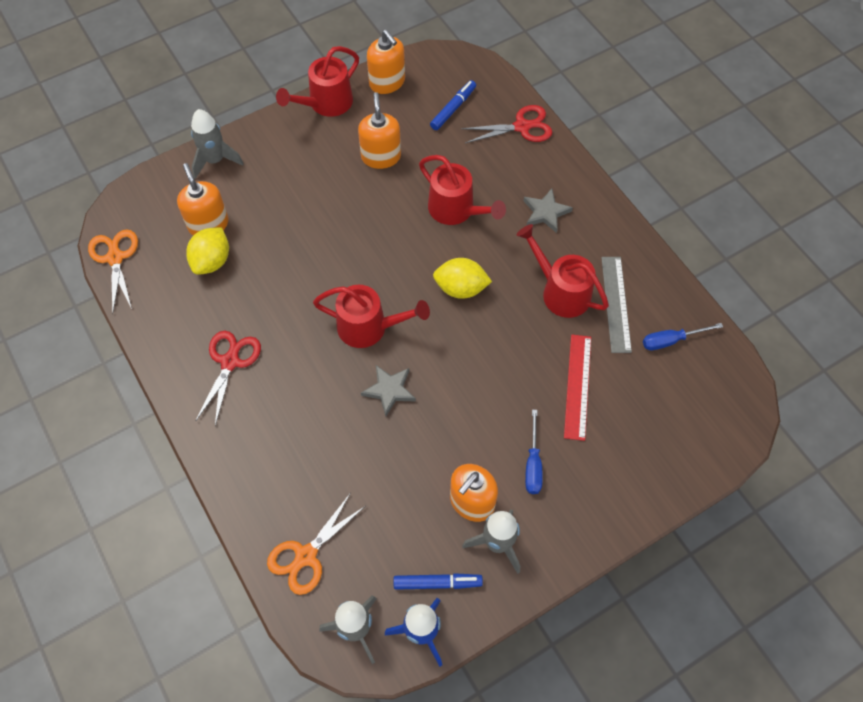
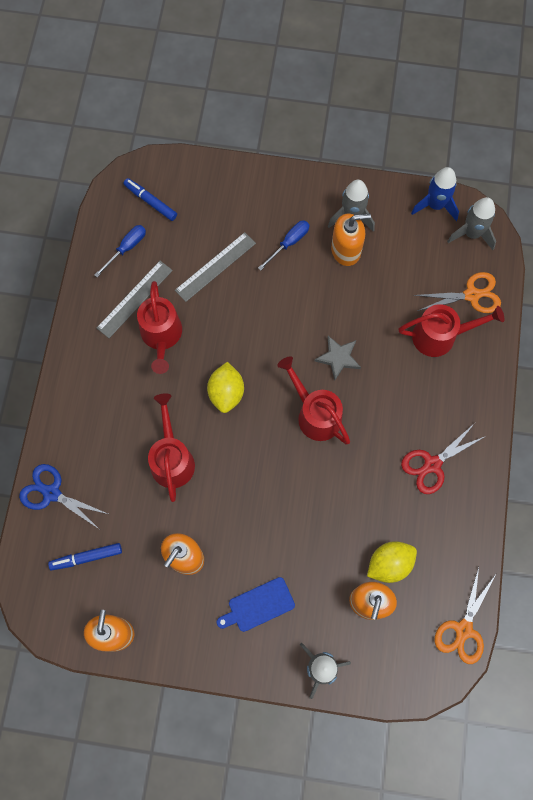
camera: 140 degrees left, 10 degrees up
(296, 165) = (258, 606): none -> blue cutting board
(325, 104) = (184, 653): red watering can -> red watering can (441, 336)
(437, 583) = (404, 223): blue marker -> blue marker (150, 202)
(461, 288) = (226, 393): yellow lemon -> yellow lemon turned 45 degrees clockwise
(522, 126) = (51, 493): red scissors -> blue scissors
(546, 212) = (110, 403): grey star -> none
(577, 386) = (215, 267): red ruler -> grey ruler
(671, 340) = (126, 248): blue screwdriver -> blue screwdriver turned 75 degrees counterclockwise

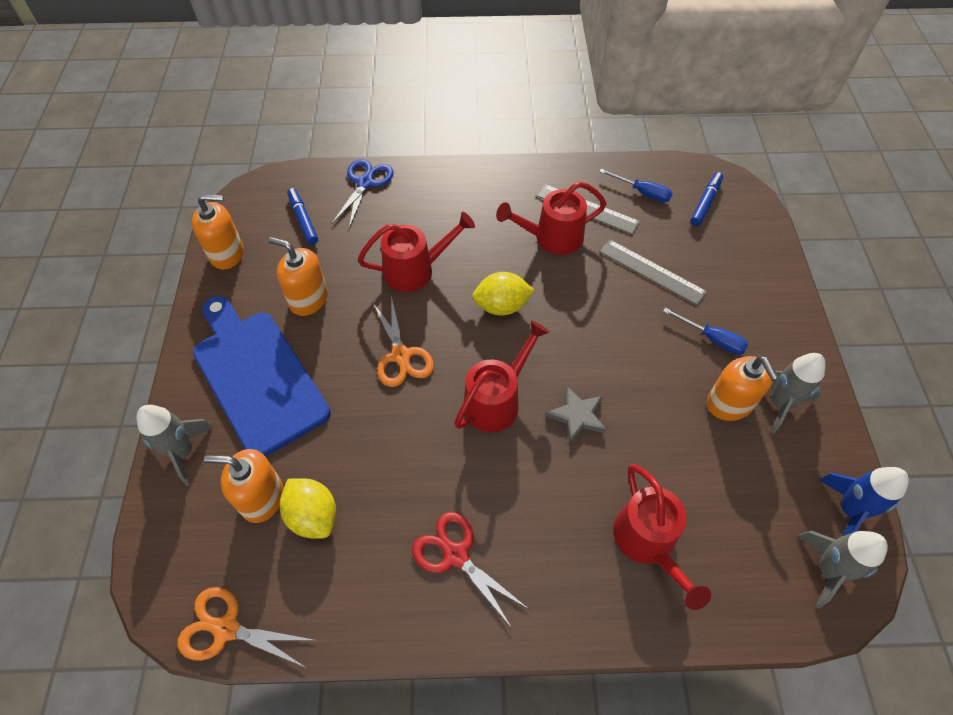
camera: 80 degrees right, 15 degrees down
(258, 606) = (256, 376): blue cutting board -> blue cutting board, size x2.14
(472, 295) = (728, 582): orange scissors -> orange scissors (401, 356)

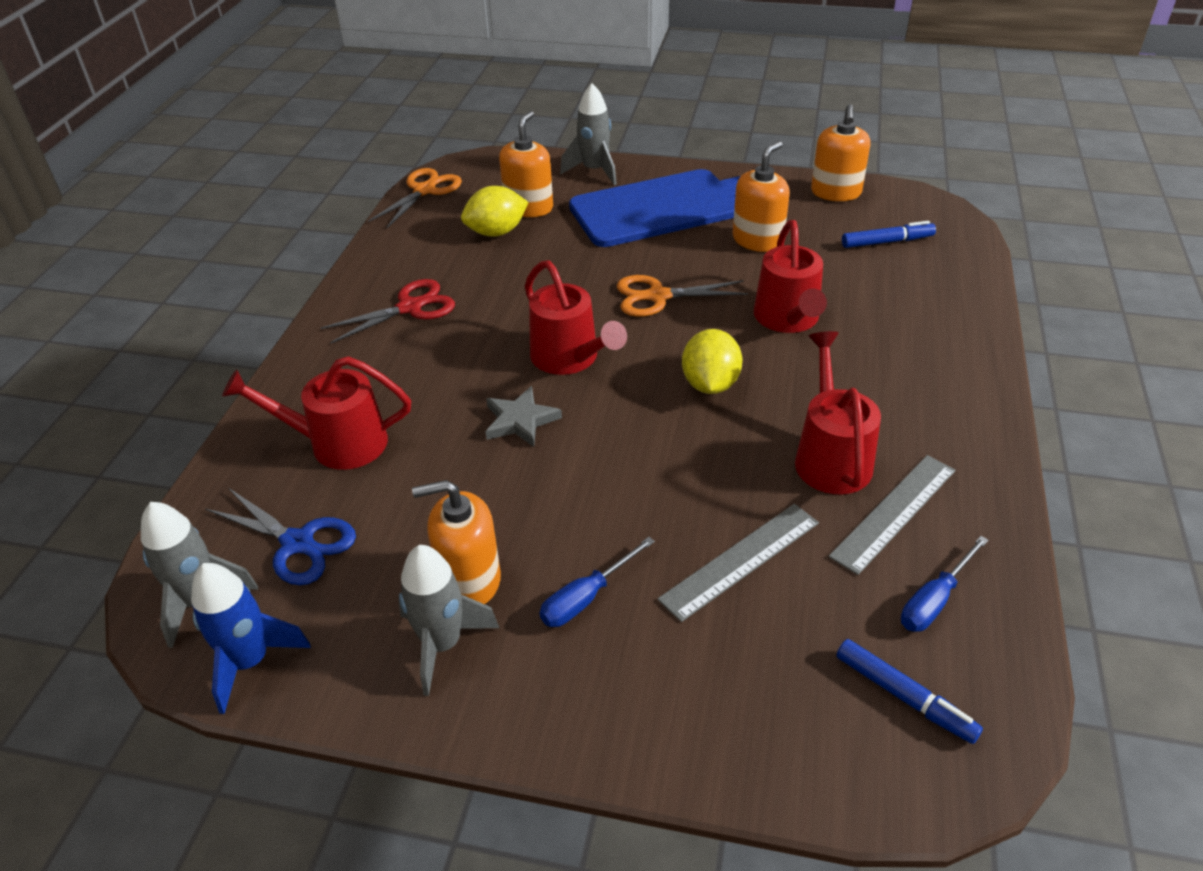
camera: 105 degrees right, 15 degrees down
(365, 183) = (956, 292): blue scissors -> blue scissors (298, 543)

